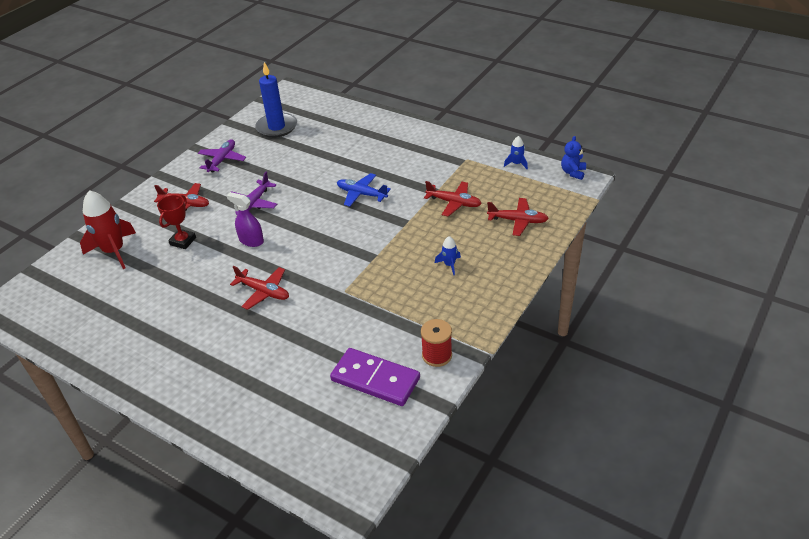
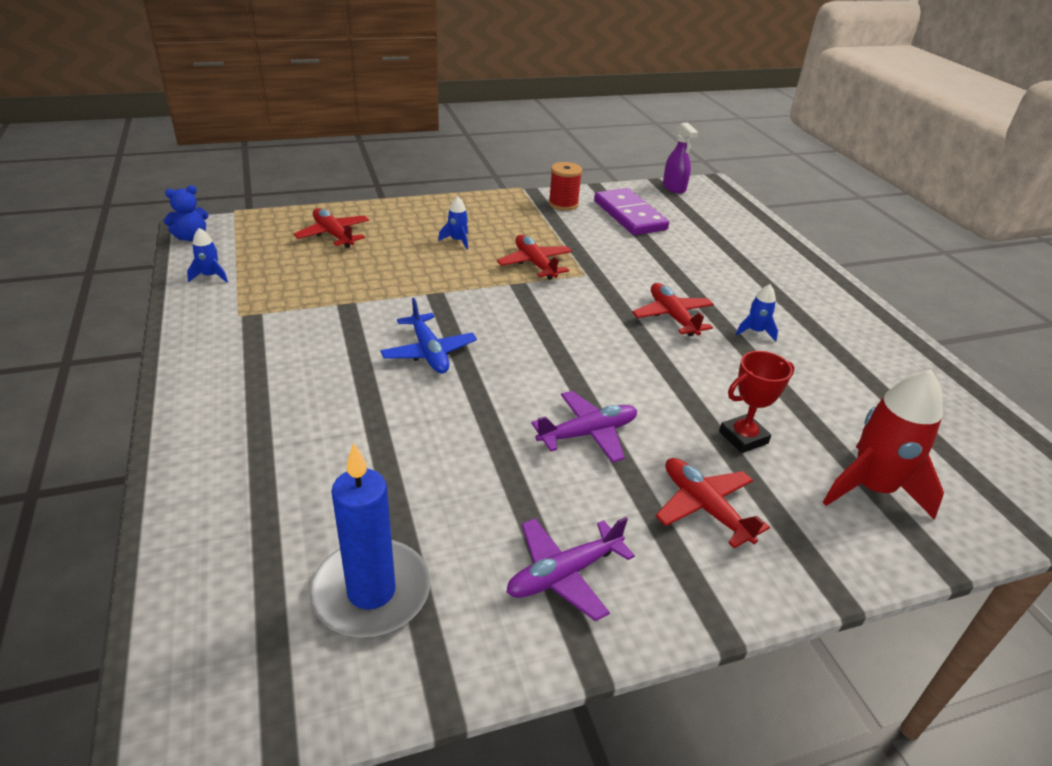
camera: 145 degrees left, 5 degrees down
(206, 312) = (755, 331): none -> blue rocket
(251, 240) = (639, 379): purple spray bottle -> purple spray bottle (674, 187)
(454, 203) = (352, 281): red plane -> red plane (535, 264)

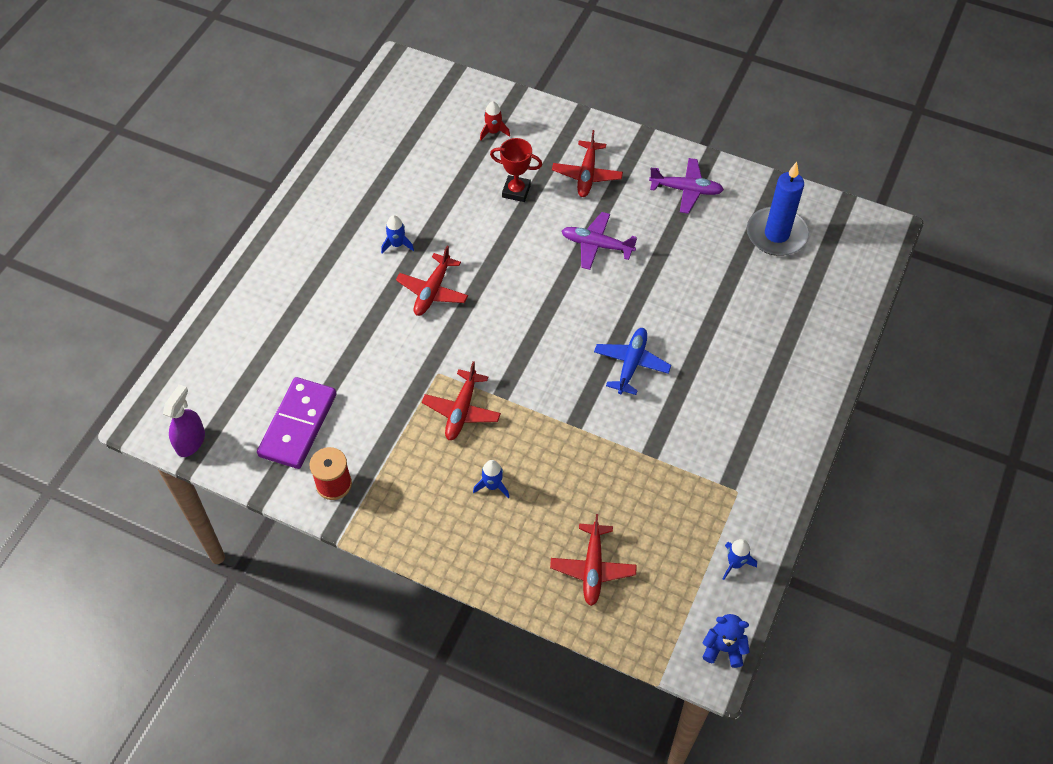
camera: 135 degrees left, 20 degrees up
(871, 488) = (493, 132): red rocket -> red rocket, size x0.47

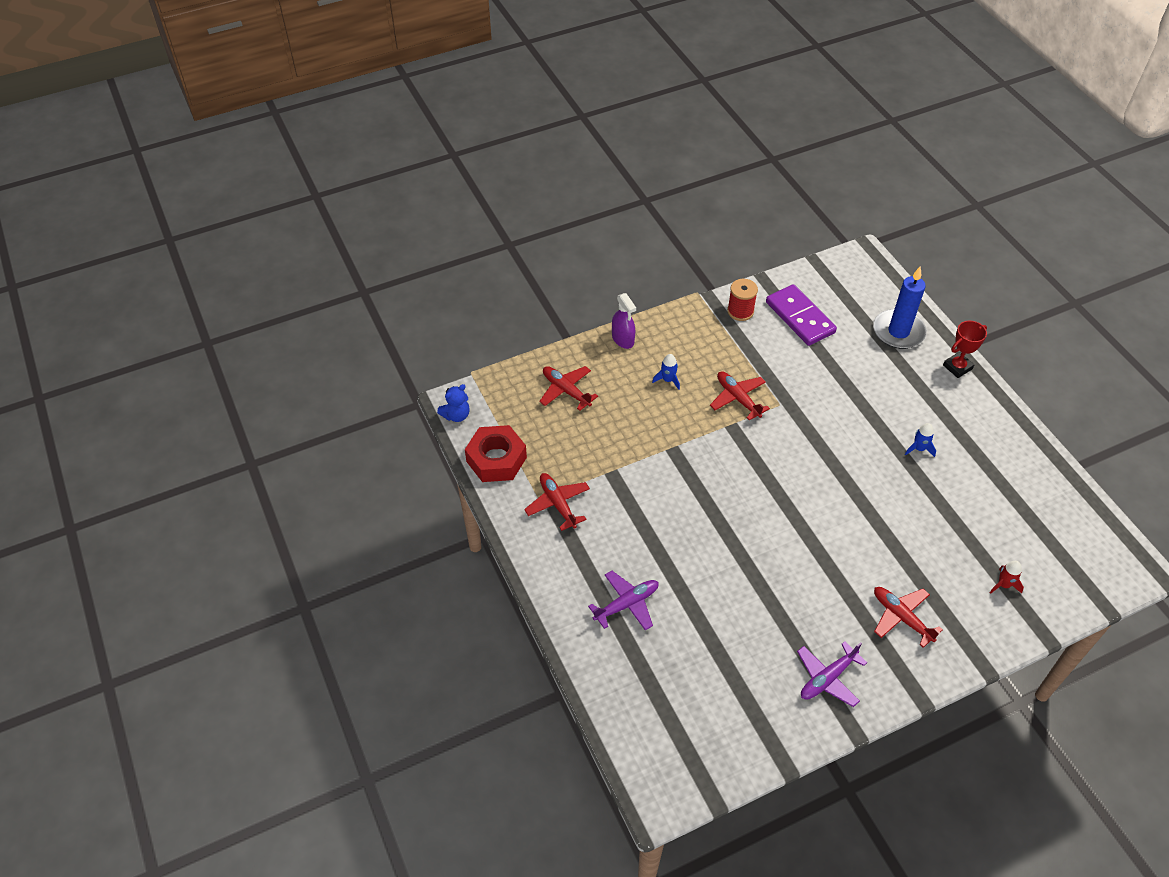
camera: 130 degrees right, 5 degrees down
(190, 441) = (831, 267): purple spray bottle -> purple spray bottle (623, 339)
(432, 291) = (855, 443): red plane -> red plane (557, 504)
(516, 191) = (919, 556): red trophy -> red trophy (957, 367)
(596, 245) = (818, 570): purple plane -> purple plane (627, 604)
(631, 364) = (690, 513): blue plane -> none
(735, 563) = (496, 459): blue rocket -> red nut
(776, 234) = (724, 707): blue candle -> blue candle (898, 332)

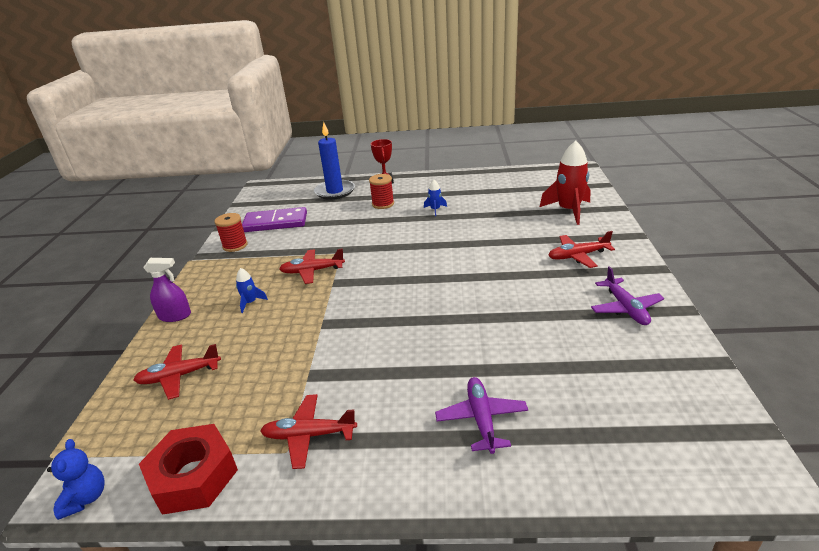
camera: 60 degrees left, 20 degrees down
(900, 392) = (383, 204): none -> red spool
(1003, 585) = (568, 211): red rocket -> red rocket, size x2.11

